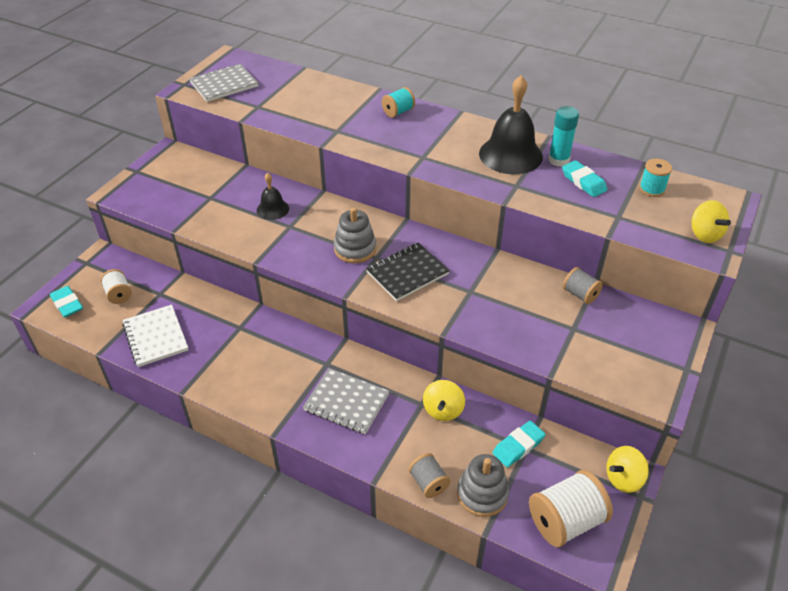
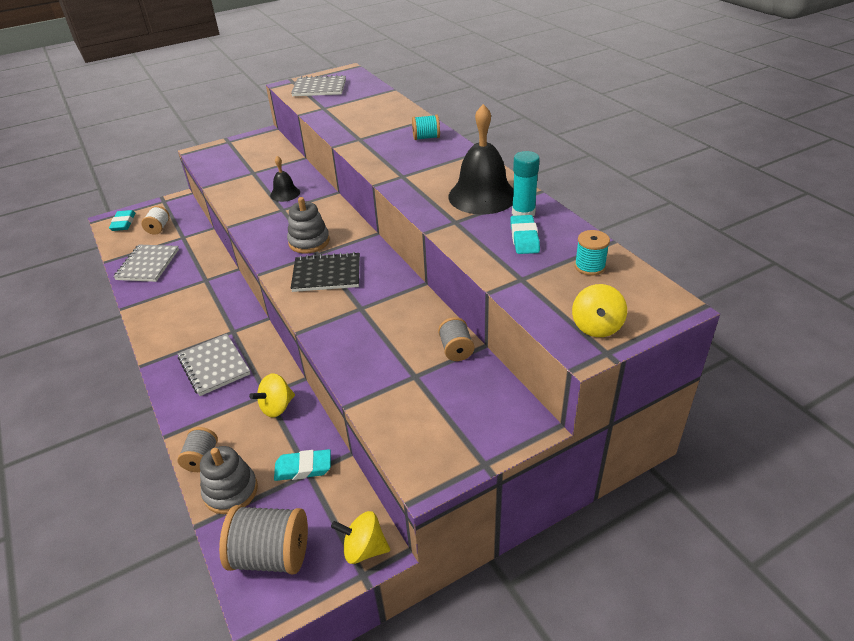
camera: 35 degrees right, 5 degrees down
(155, 337) = (148, 264): white notebook -> grey notebook
(565, 521) = (271, 555): white spool -> grey spool

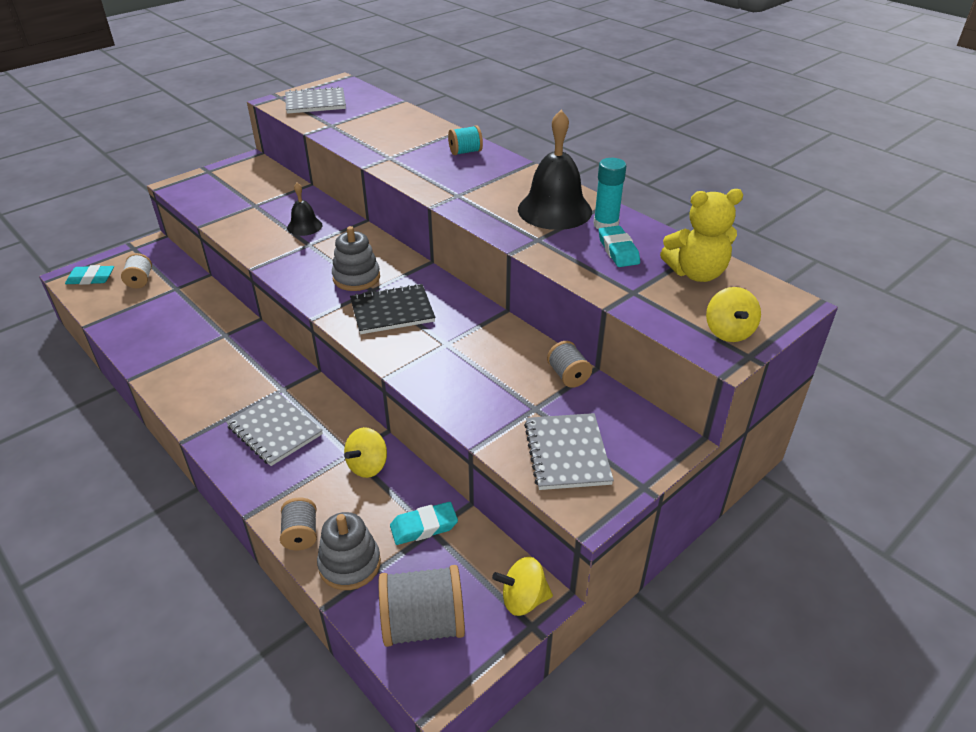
camera: 15 degrees left, 0 degrees up
(123, 223) = (91, 278): turquoise eraser -> turquoise eraser turned 75 degrees counterclockwise
(148, 264) = (143, 324): grey notebook -> grey notebook (567, 453)
(589, 266) = (696, 273): turquoise spool -> yellow teddy bear

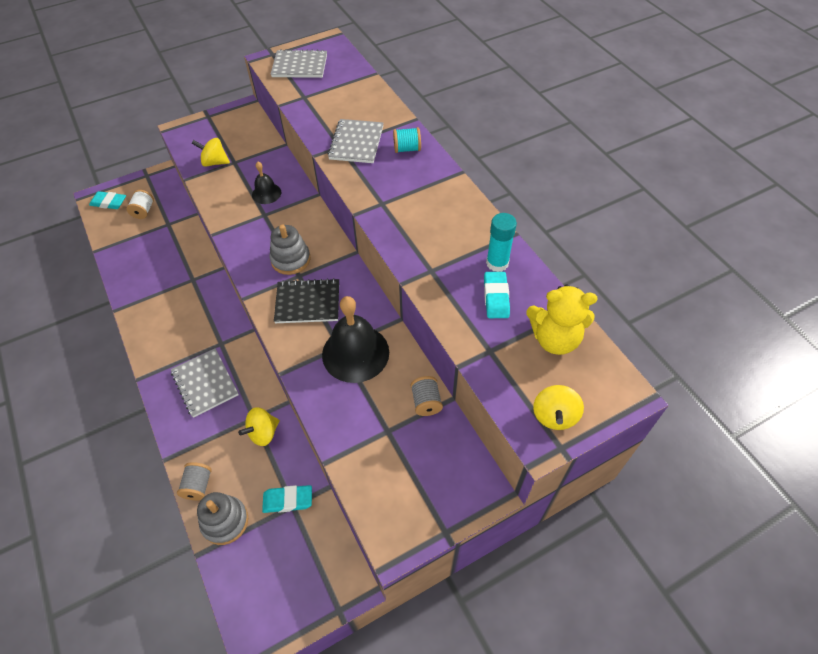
camera: 15 degrees right, 15 degrees up
(423, 624) = (261, 588): grey spool -> none
(523, 599) = (340, 585): yellow spinning top -> yellow spinning top (215, 162)
(554, 210) = (459, 237): black bell -> black bell (355, 353)
(567, 453) = (396, 483): grey notebook -> grey notebook (356, 143)

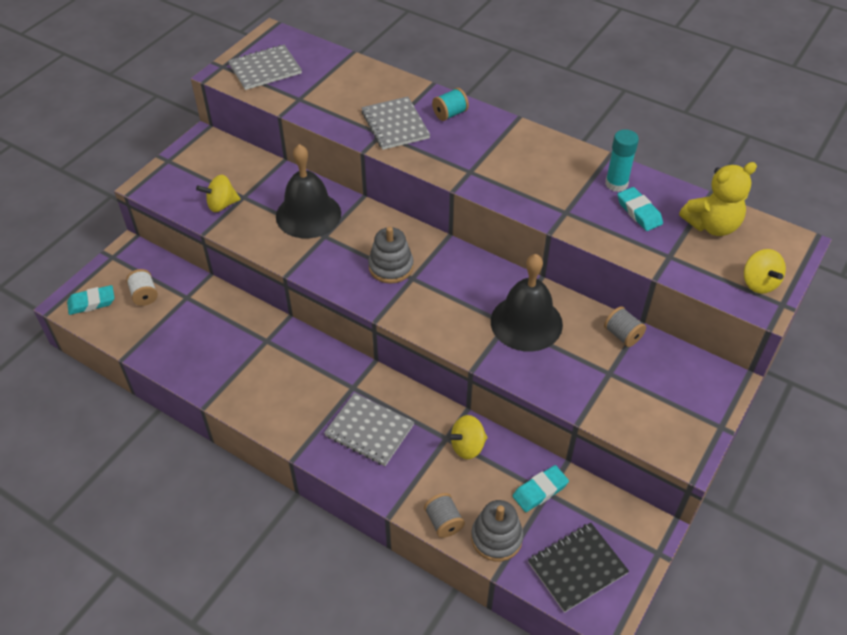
camera: 30 degrees left, 5 degrees down
(263, 433) = (467, 446): yellow spinning top -> yellow spinning top turned 45 degrees clockwise
(266, 193) = (308, 214): black bell -> black bell, size x1.89
(308, 302) = (442, 298): black notebook -> black notebook (577, 568)

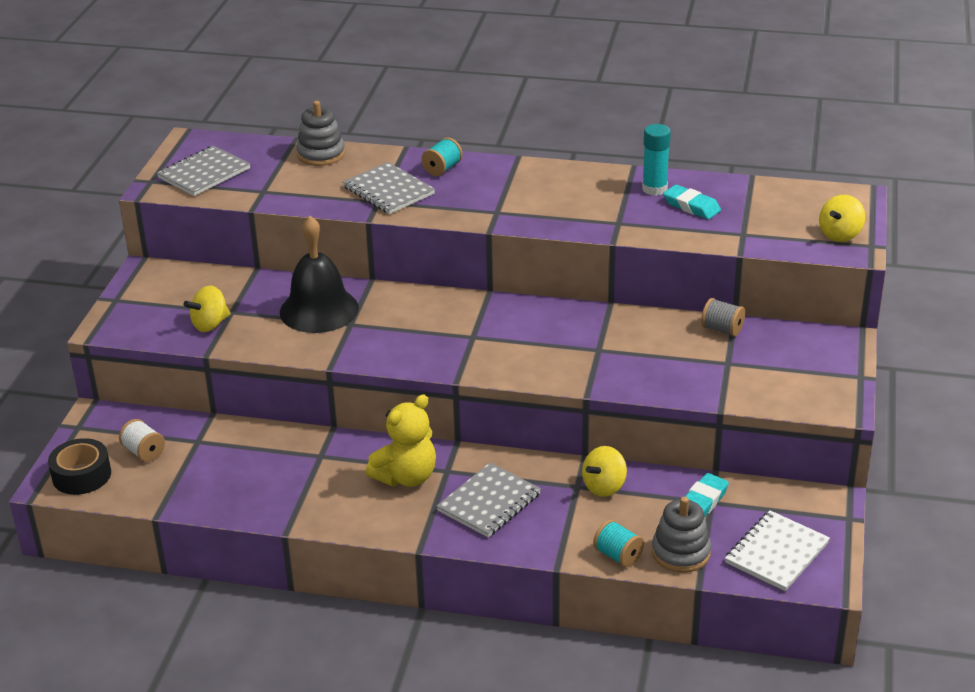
camera: 20 degrees left, 15 degrees down
(92, 302) = (81, 475): turquoise eraser -> black tape
(369, 430) = (489, 502): grey notebook -> grey notebook turned 60 degrees counterclockwise
(391, 267) = (443, 333): grey stacking toy -> grey stacking toy (321, 154)
(443, 522) = (618, 555): grey spool -> turquoise spool
(526, 322) = (618, 343): black bell -> none
(577, 568) = (776, 553): black notebook -> white notebook
(712, 225) = (769, 201): yellow teddy bear -> yellow teddy bear (406, 477)
(759, 283) = (840, 235): yellow spinning top -> yellow spinning top turned 75 degrees clockwise

